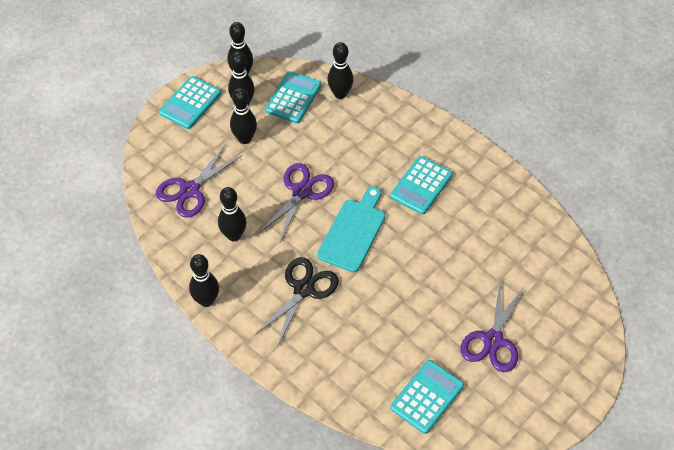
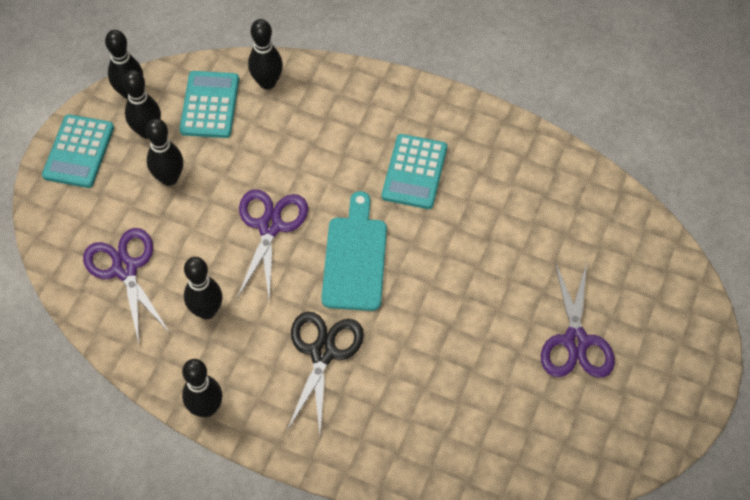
camera: 20 degrees left, 5 degrees up
(190, 190) = (125, 268): purple scissors -> purple scissors turned 135 degrees clockwise
(427, 397) = (526, 439): turquoise calculator -> none

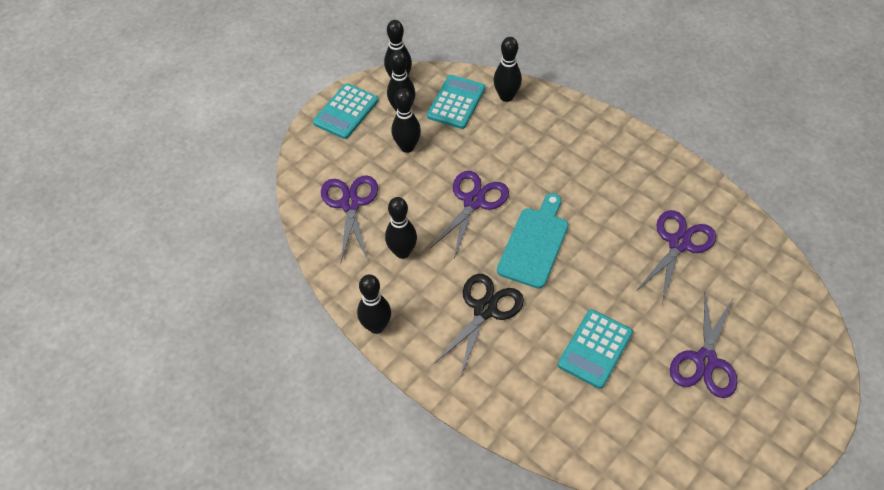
camera: 20 degrees right, 5 degrees down
(414, 172) = (604, 190): turquoise calculator -> turquoise calculator (595, 349)
(514, 214) = (679, 243): none -> purple scissors

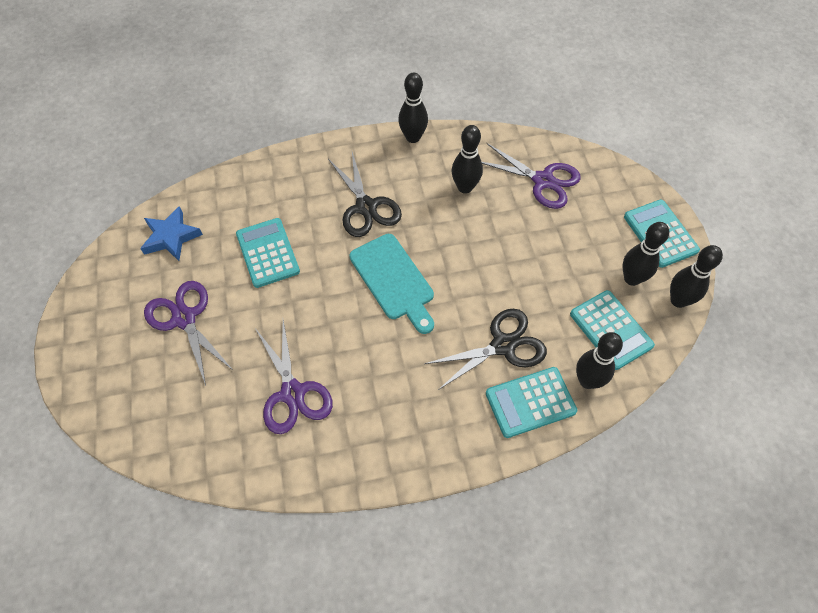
camera: 125 degrees right, 5 degrees up
(407, 147) = (579, 255): black bowling pin -> none
(474, 202) = (474, 265): purple scissors -> none
(524, 150) = (503, 345): none -> black scissors
(550, 116) = (530, 402): none -> turquoise calculator
(655, 441) = (171, 237): none -> blue star

